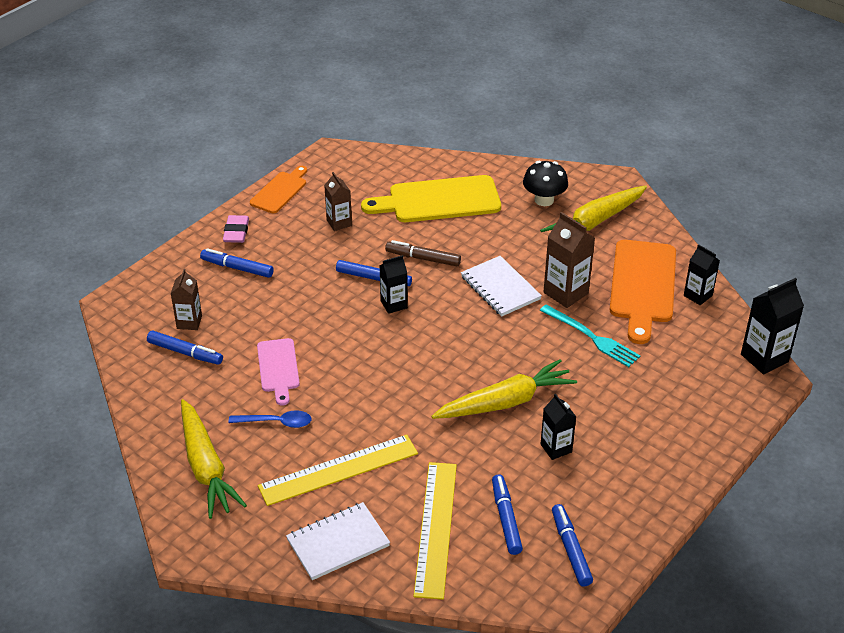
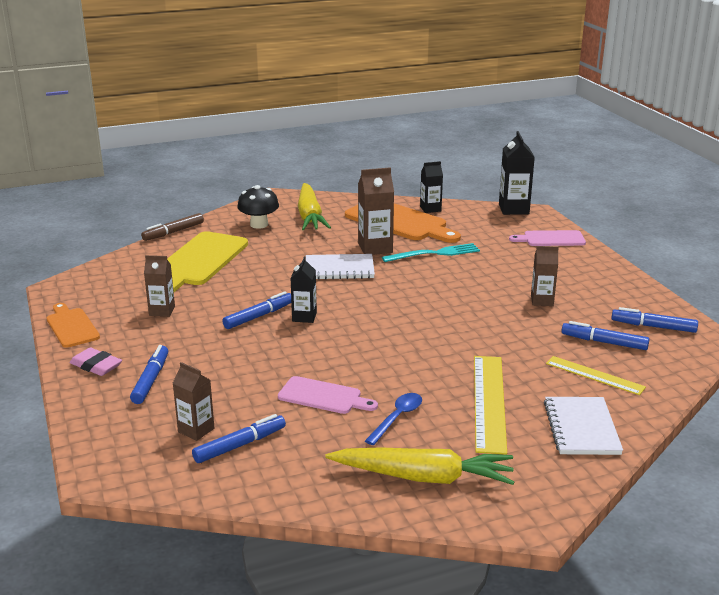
camera: 60 degrees left, 15 degrees down
(237, 268) = (151, 380): blue marker -> blue marker turned 135 degrees clockwise
(423, 258) = (262, 288): brown marker -> brown marker (173, 232)
(436, 528) = (595, 375): yellow ruler -> yellow ruler, size x0.62
(505, 402) = (473, 305): yellow carrot -> none
(556, 448) = (542, 301): black carton -> brown carton
(713, 412) = (551, 239): none -> pink cutting board

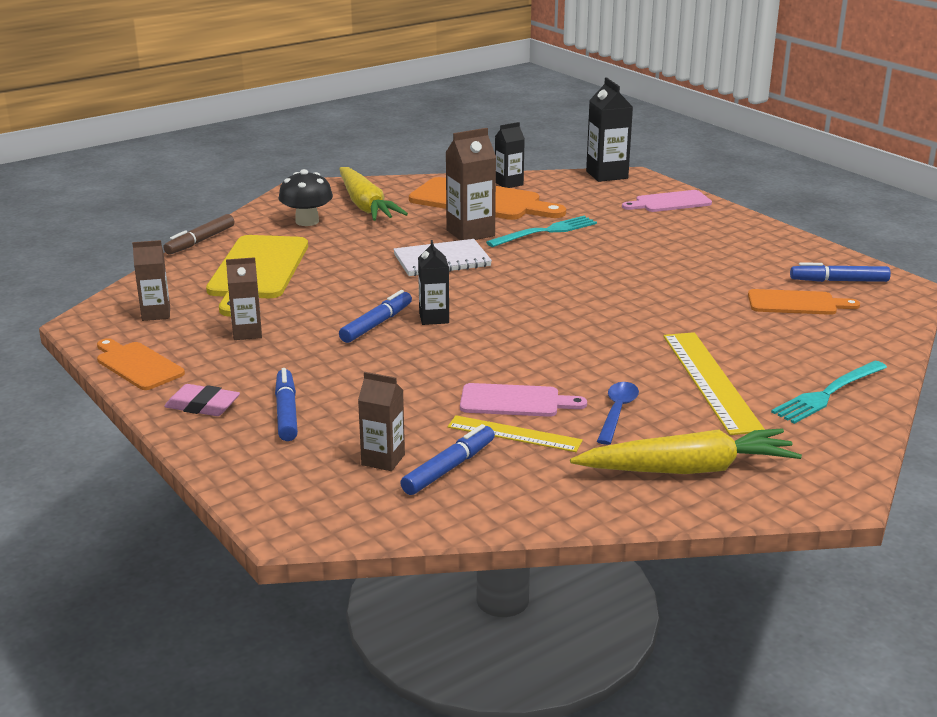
camera: 15 degrees left, 0 degrees up
(542, 301) = (701, 268): brown carton -> brown carton (156, 314)
(581, 428) = (828, 393): white notebook -> turquoise fork
(595, 375) = (808, 338): yellow ruler -> yellow ruler (514, 434)
(604, 342) = (796, 303): blue marker -> orange cutting board

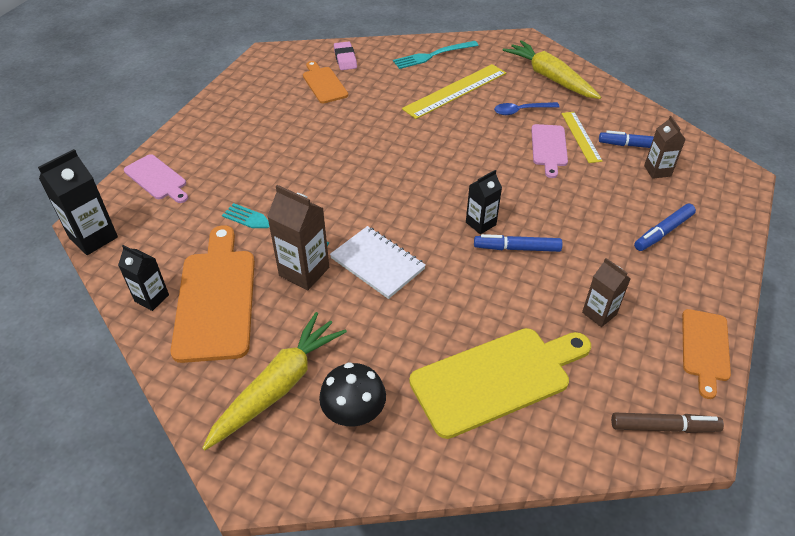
camera: 120 degrees left, 20 degrees up
(156, 314) = (632, 397): brown carton -> none
(200, 241) = (471, 480): brown marker -> brown marker (664, 427)
(202, 406) = (703, 275): pink eraser -> pink eraser (345, 59)
(515, 401) = (549, 148): pink cutting board -> pink cutting board turned 150 degrees counterclockwise
(828, 393) = (433, 55): turquoise fork -> turquoise fork turned 135 degrees clockwise
(839, 281) = (275, 75): blue marker -> none

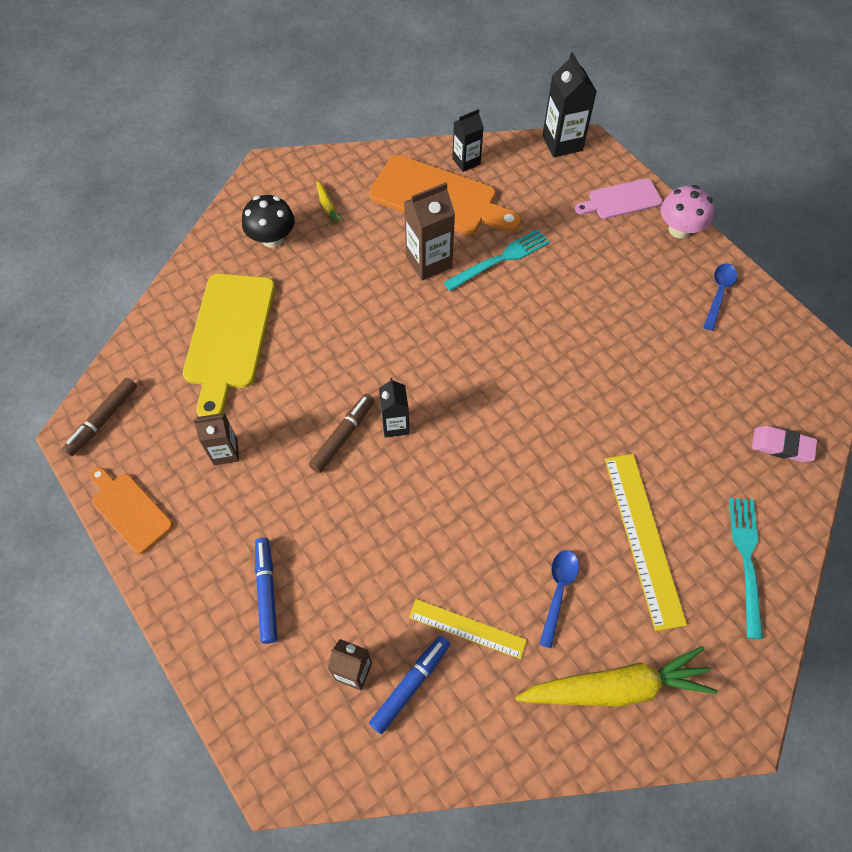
camera: 120 degrees right, 15 degrees up
(176, 140) = (679, 229): none -> pink mushroom
(233, 107) = (719, 293): none -> blue spoon
(279, 386) = (328, 207): yellow carrot -> yellow carrot, size x0.42
(324, 83) = (730, 397): orange cutting board -> none
(377, 263) = (402, 316): white notebook -> none
(517, 248) = (343, 436): blue marker -> brown marker
(549, 148) = (468, 573): pink cutting board -> none

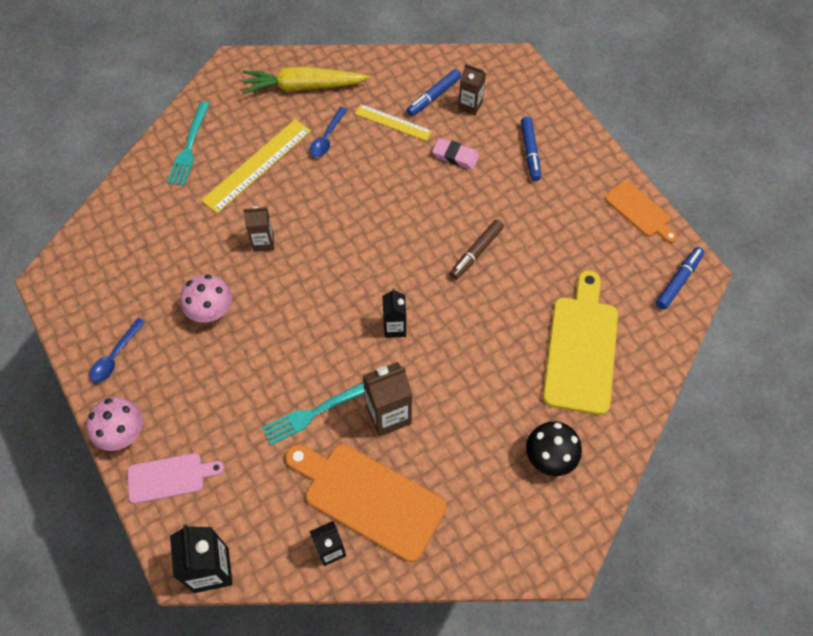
camera: 175 degrees left, 0 degrees up
(103, 420) = (678, 281): brown marker -> blue marker
(225, 452) = (571, 247): brown carton -> brown carton (263, 242)
(328, 207) = (492, 495): yellow carrot -> none
(395, 425) = (433, 258): black carton -> black carton (394, 327)
(637, 345) = (211, 311): none -> pink mushroom
(643, 538) = (257, 165): yellow ruler -> yellow ruler turned 45 degrees clockwise
(782, 446) = (126, 219): pink eraser -> pink eraser (455, 156)

